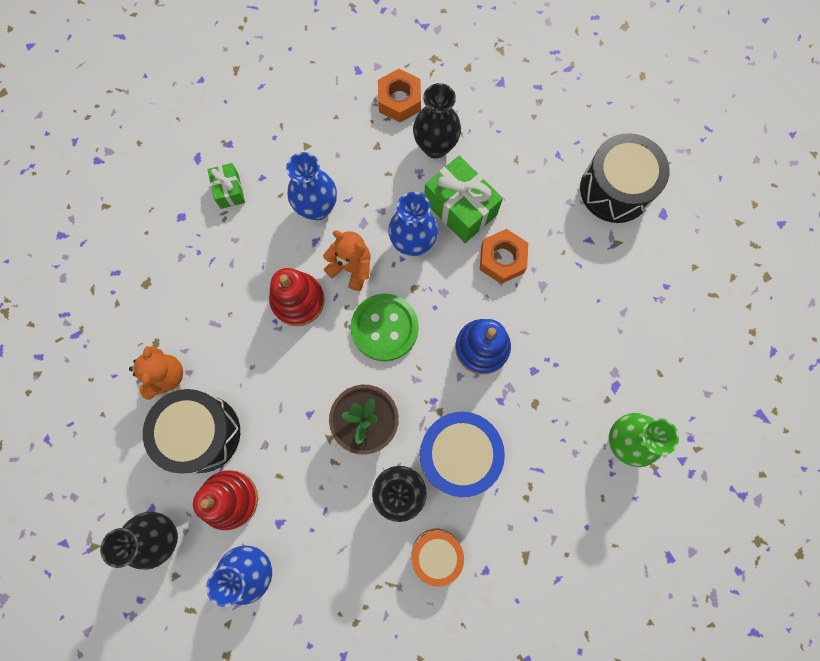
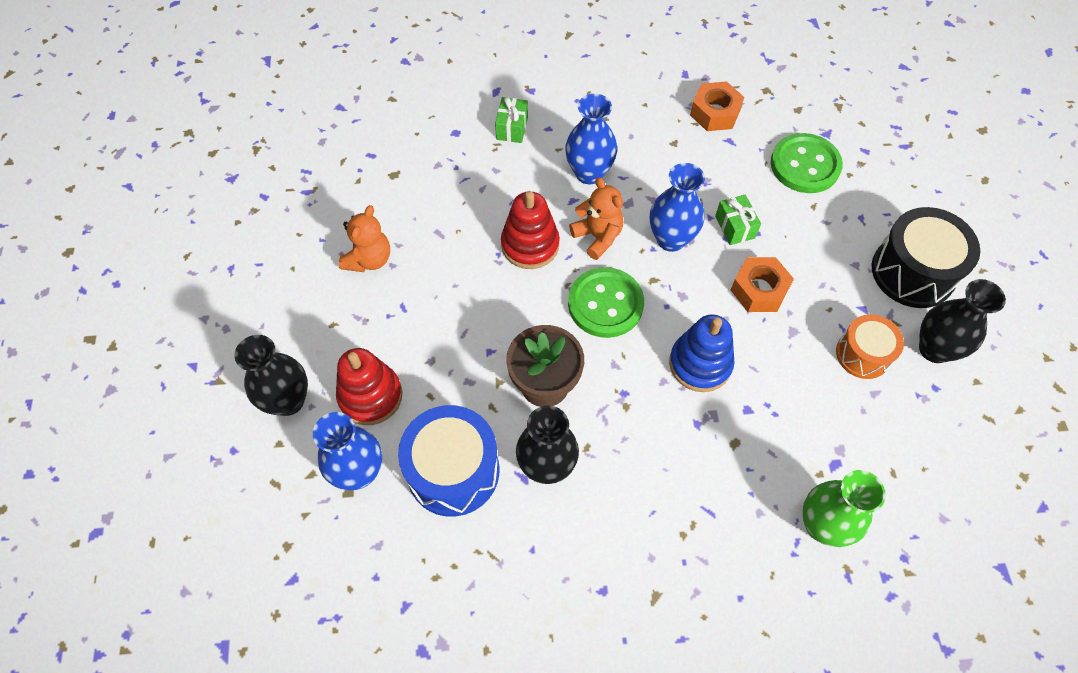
camera: 25 degrees right, 15 degrees down
(201, 433) = (375, 324): black drum -> none
(435, 147) = (733, 164): black vase -> black vase (934, 349)
(436, 554) = (556, 547): orange drum -> orange drum (863, 354)
(458, 455) = (627, 457): blue drum -> blue drum (453, 471)
(460, 208) = (734, 227): green gift -> green gift, size x0.56
(494, 122) = (805, 165): none -> green button

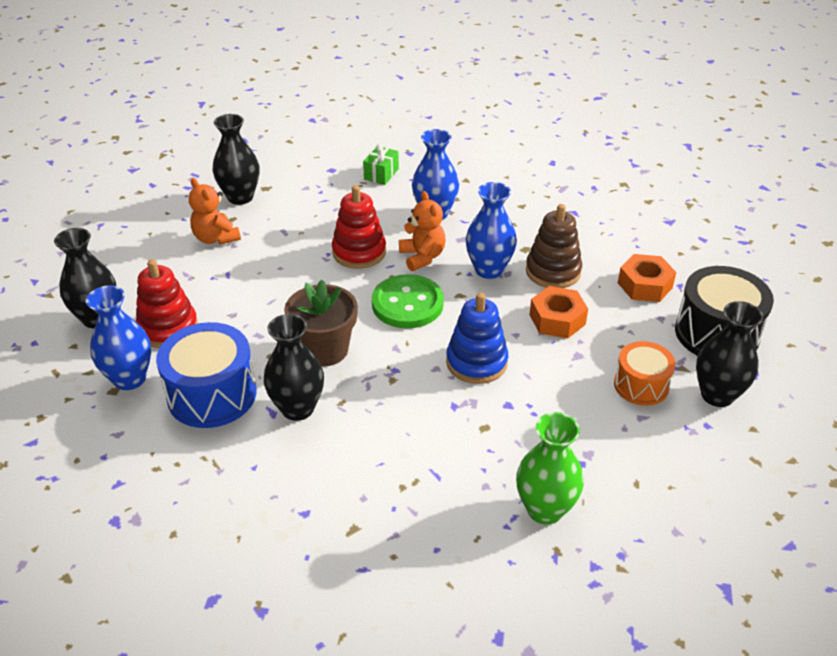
camera: 15 degrees right, 20 degrees down
(369, 259) = (216, 238): orange teddy bear -> orange teddy bear turned 105 degrees clockwise
(371, 194) = (240, 197): none -> black vase
(714, 113) = (568, 191): orange nut -> orange nut (644, 285)
(734, 227) = (553, 271): green gift -> brown stacking toy
(805, 165) = (639, 240): green button -> none

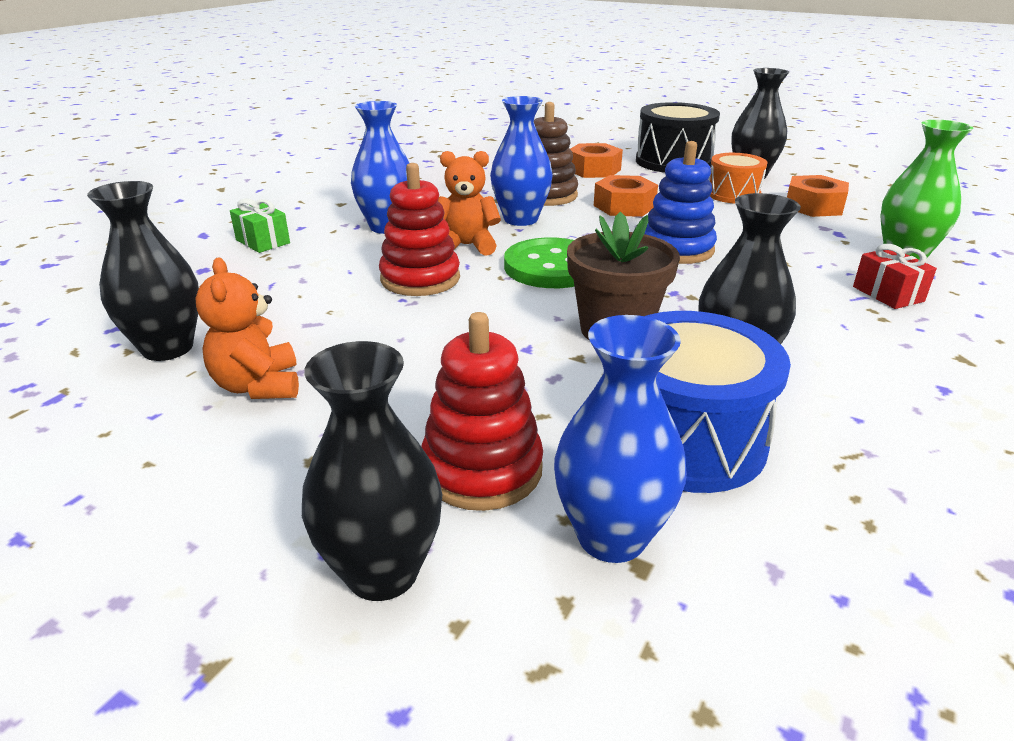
camera: 70 degrees left, 10 degrees down
(216, 238) = (258, 386): orange teddy bear -> orange teddy bear turned 90 degrees clockwise
(450, 492) = (888, 294): none -> red gift
(646, 446) = (814, 206): none -> orange nut

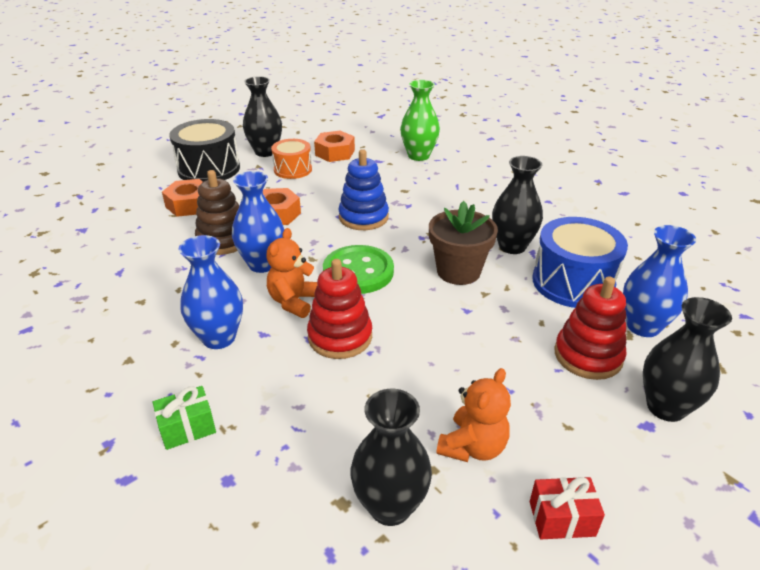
camera: 70 degrees left, 5 degrees up
(258, 386) = (473, 447): orange teddy bear -> orange teddy bear turned 60 degrees counterclockwise
(888, 294) = (458, 177): red gift -> red gift (562, 519)

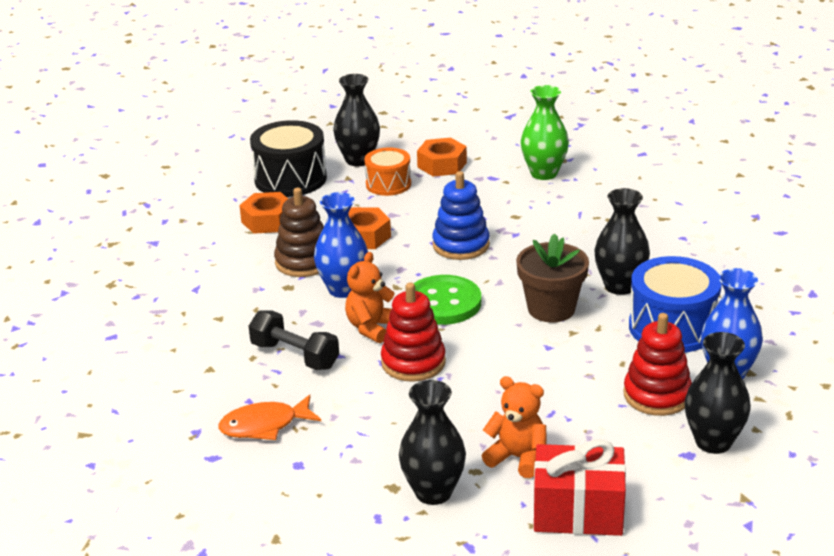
camera: 10 degrees right, 5 degrees down
(187, 428) = (264, 425): green gift -> orange fish
(219, 338) = (295, 356): blue vase -> black dumbbell
(473, 447) = (517, 458): orange teddy bear -> orange teddy bear turned 105 degrees counterclockwise
(562, 519) = (578, 512): red gift -> red gift, size x1.79

